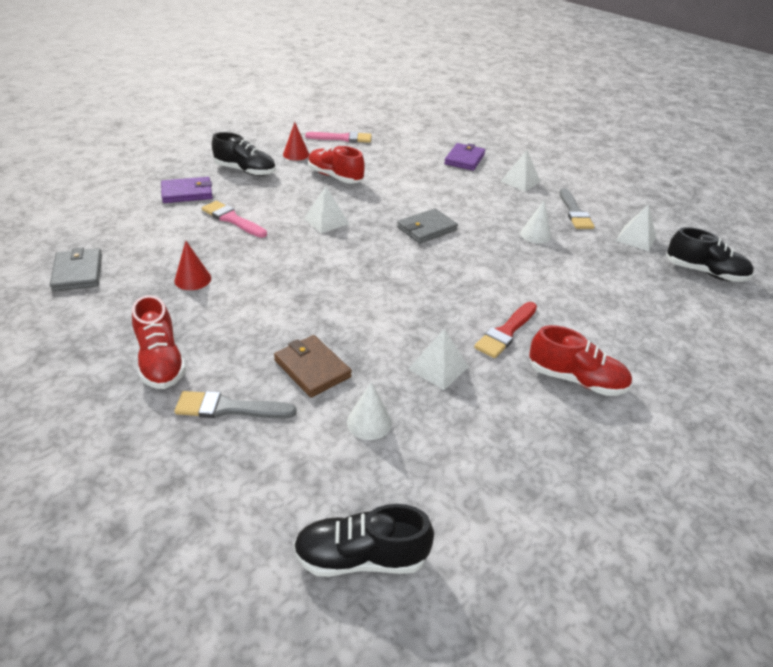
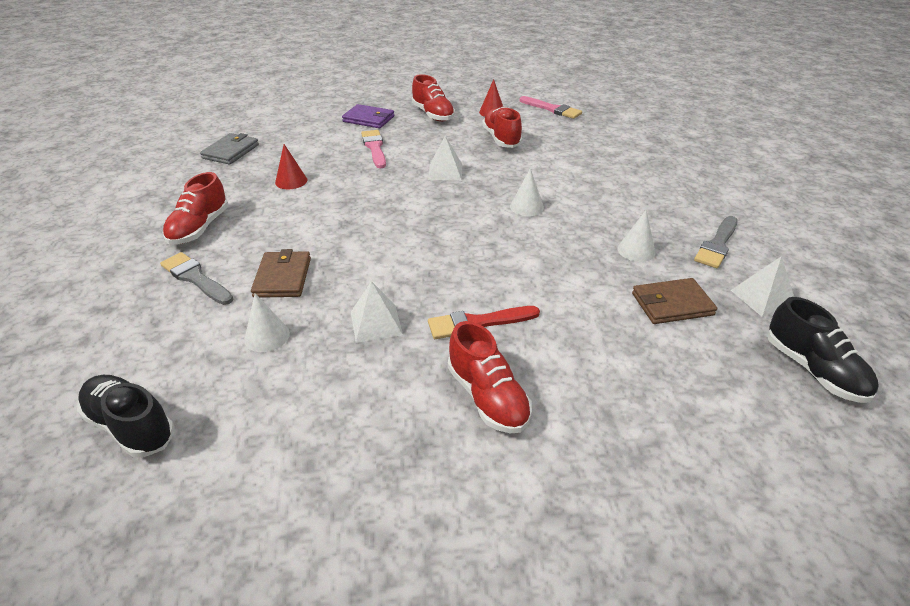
camera: 40 degrees right, 0 degrees up
(245, 171) = (433, 114): black shoe -> red shoe
(426, 229) = (526, 207): grey wallet -> white cone
(464, 159) = (654, 158): purple wallet -> none
(520, 181) = (691, 195): white pyramid -> none
(597, 264) = (672, 304): none -> brown wallet

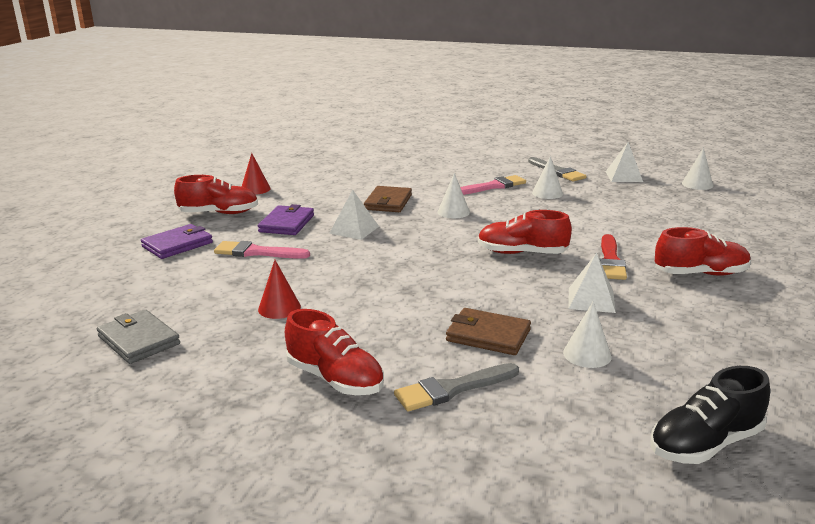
camera: 65 degrees left, 15 degrees down
(435, 143) = (287, 223): none -> purple wallet
(501, 139) = (318, 196): red shoe -> red shoe (522, 253)
(552, 109) = (286, 167): pink brush -> pink brush (493, 186)
(672, 304) = (618, 199): brown wallet -> brown wallet (388, 202)
(813, 370) = (697, 184): black shoe -> white cone

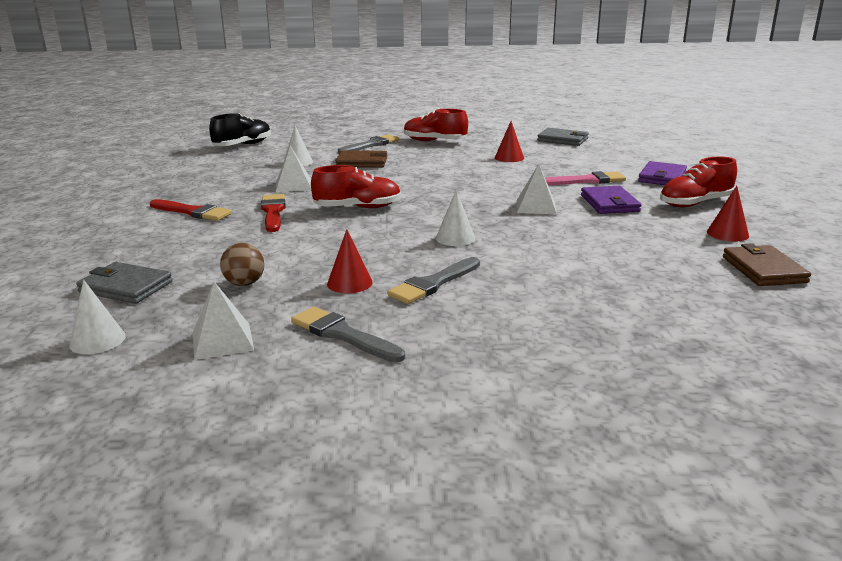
camera: 160 degrees right, 0 degrees up
(388, 202) = (544, 239): brown wallet -> brown wallet (763, 269)
(493, 186) = (433, 283): pink brush -> grey brush
(547, 193) = (349, 283): white cone -> red cone
(620, 201) = (244, 283): none -> brown ball
(700, 274) = (193, 212): red shoe -> red brush
(706, 209) = (126, 287): none -> grey wallet

